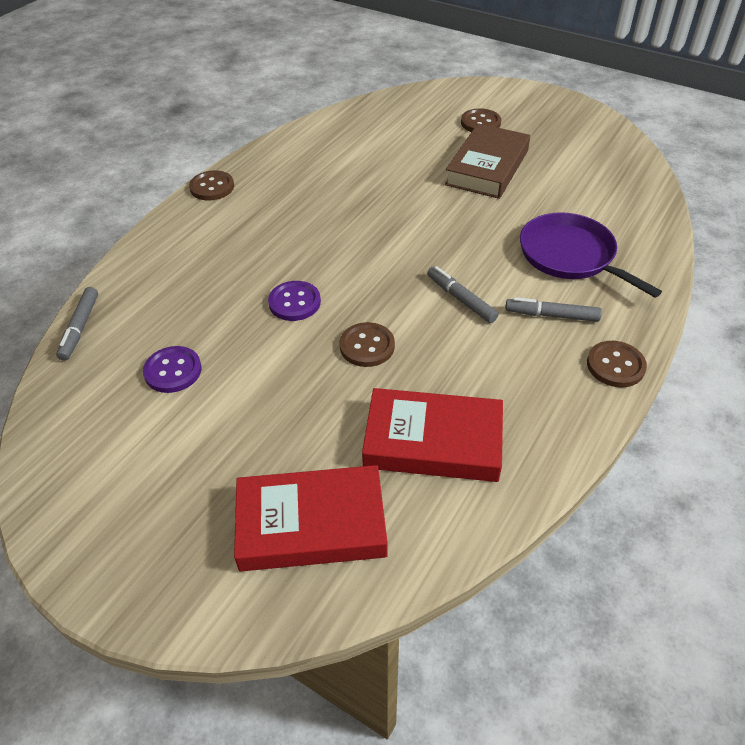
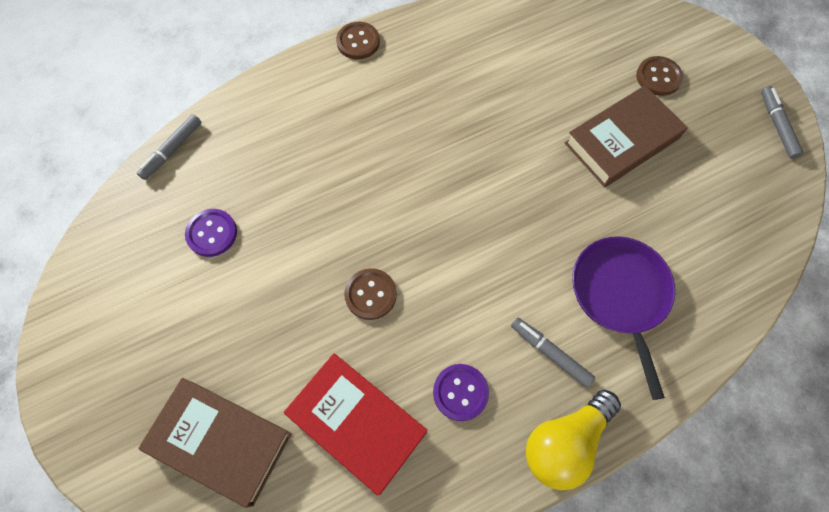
camera: 30 degrees right, 20 degrees up
(294, 302) = (344, 213): purple button -> purple button (460, 392)
(311, 524) = (220, 441): red book -> brown book
(461, 299) = (483, 288): grey marker -> grey marker (777, 125)
(615, 365) = (565, 442): brown button -> yellow light bulb

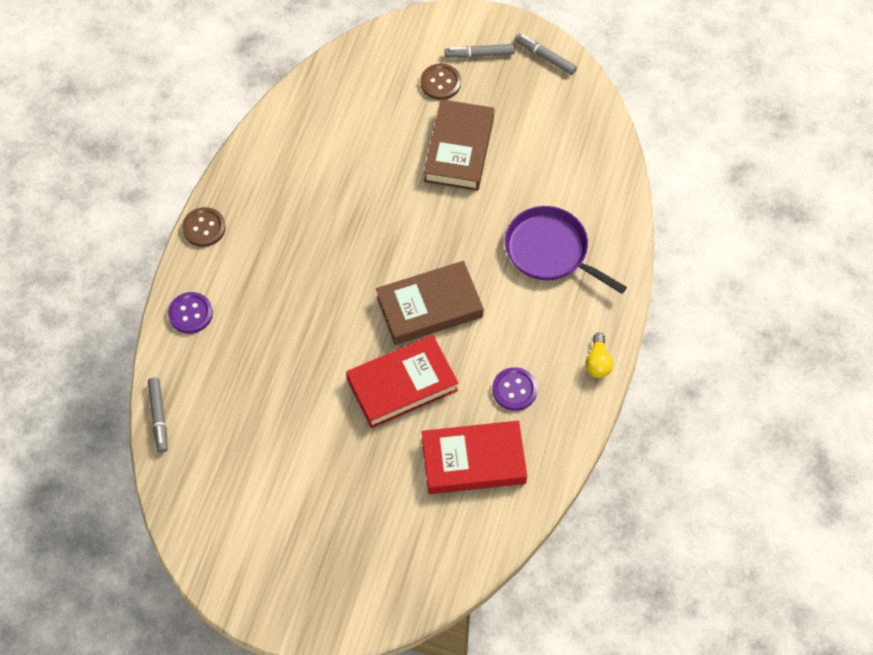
camera: 45 degrees left, 5 degrees down
(212, 233) = (255, 442): purple button -> purple button (190, 313)
(220, 441) = (405, 545): brown book -> brown book (429, 307)
(370, 294) = (402, 384): brown button -> red book
(550, 353) = (543, 321): grey marker -> grey marker (479, 54)
(565, 442) = (598, 362): yellow light bulb -> yellow light bulb, size x0.56

